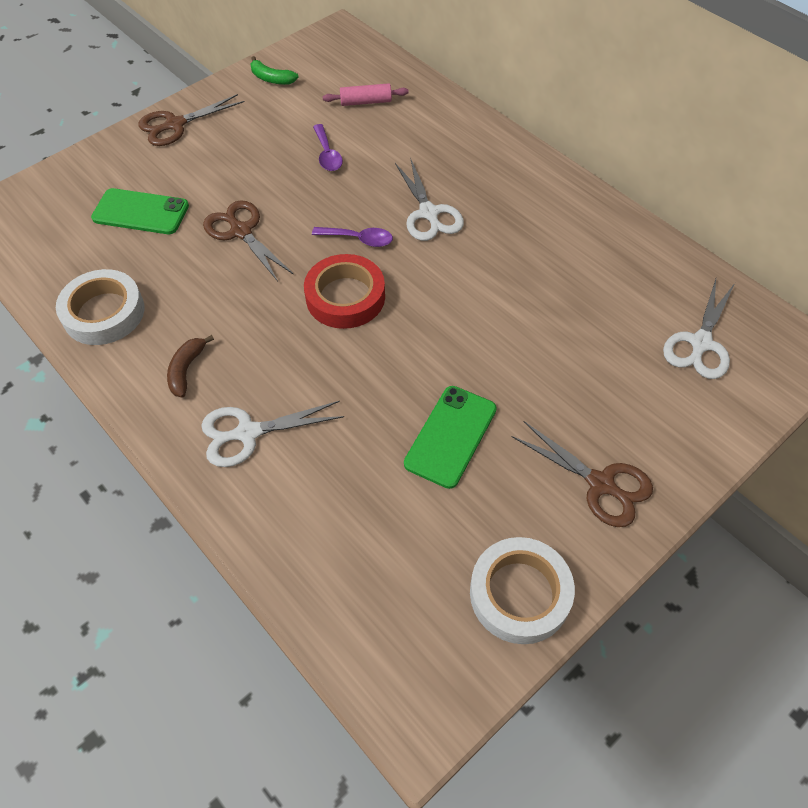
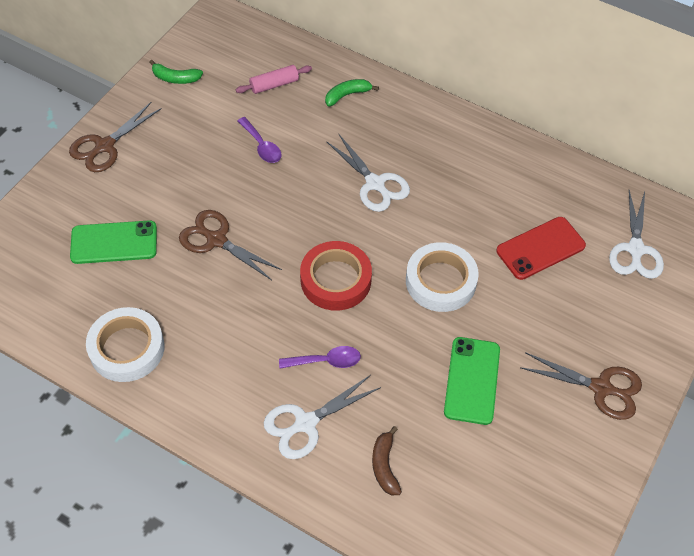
camera: 20 degrees left, 0 degrees up
(186, 370) = (227, 382): brown banana -> brown banana (384, 466)
(358, 239) = (324, 223): purple spoon -> purple spoon (325, 361)
(436, 125) = (347, 95): none -> green banana
(520, 594) = (573, 493): white tape -> white tape (440, 281)
(587, 317) = (540, 248): none -> red phone

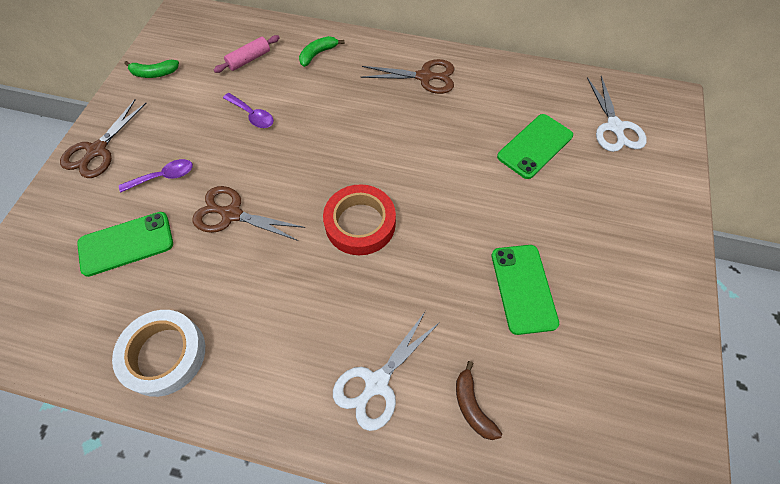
camera: 15 degrees left, 5 degrees up
(325, 361) = (376, 309): purple spoon -> purple spoon (163, 177)
(375, 184) = (367, 125): white scissors -> none
(440, 281) = (458, 199): white tape -> none
(540, 248) = (535, 146): red phone -> green phone
(601, 388) = (641, 262): brown scissors -> brown scissors (424, 77)

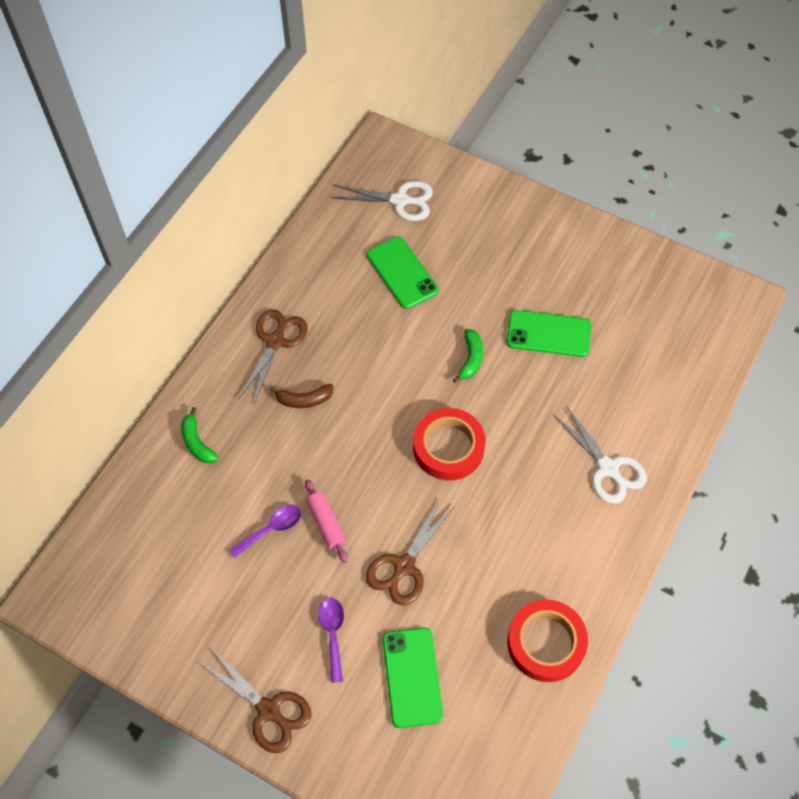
camera: 75 degrees left, 0 degrees up
(154, 73) = (158, 638): green banana -> green banana (470, 359)
(164, 354) = (546, 643): white tape -> red tape
(249, 59) = (176, 521): pink rolling pin -> pink rolling pin (326, 523)
(472, 406) = (640, 403): brown banana -> brown banana (304, 399)

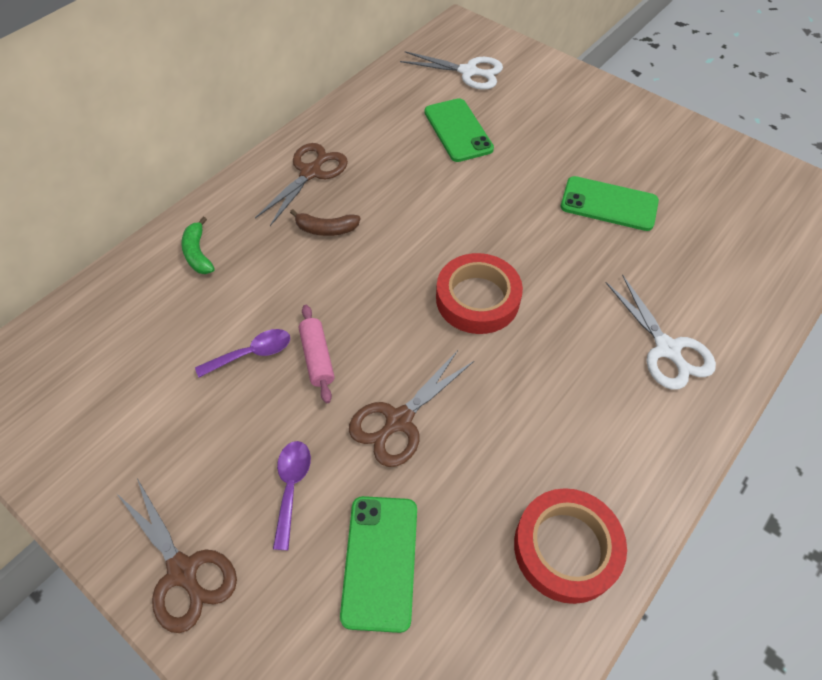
camera: 10 degrees right, 5 degrees down
(470, 359) = (518, 216): green banana -> none

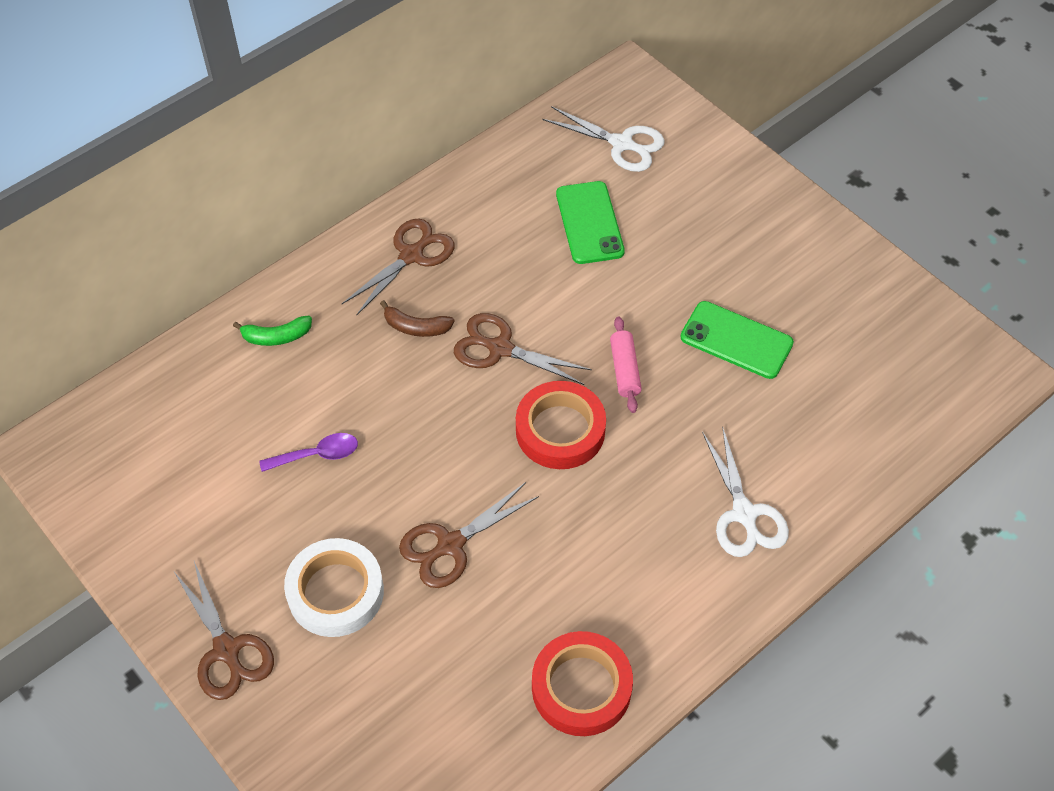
camera: 10 degrees right, 0 degrees up
(198, 253) = (276, 336): green banana -> green banana turned 90 degrees counterclockwise
(291, 487) = (335, 592): purple spoon -> white tape
(317, 358) = (381, 469): pink rolling pin -> pink rolling pin (624, 370)
(380, 561) = (405, 671): green phone -> none
(406, 237) = (500, 348): none -> brown scissors

